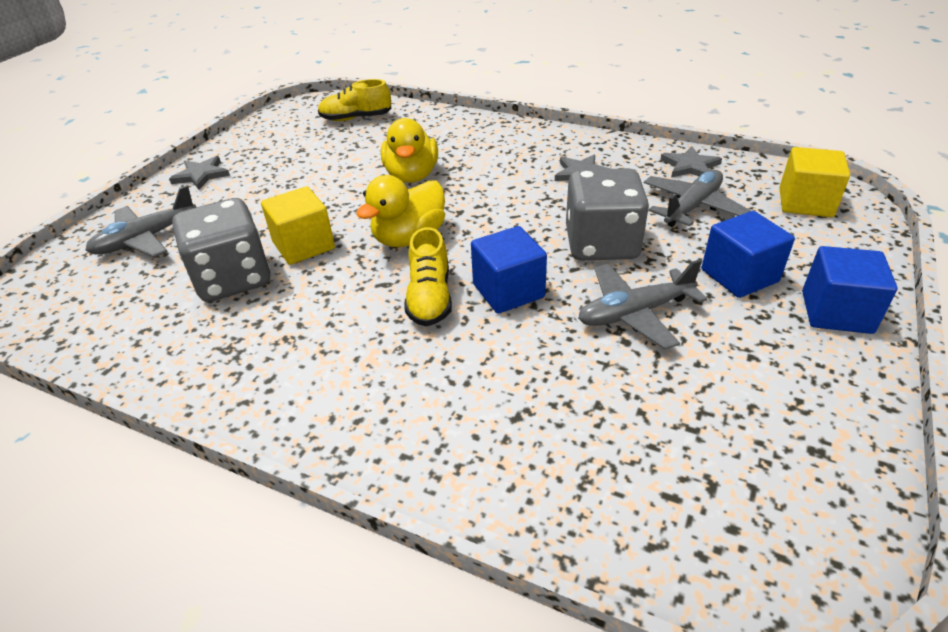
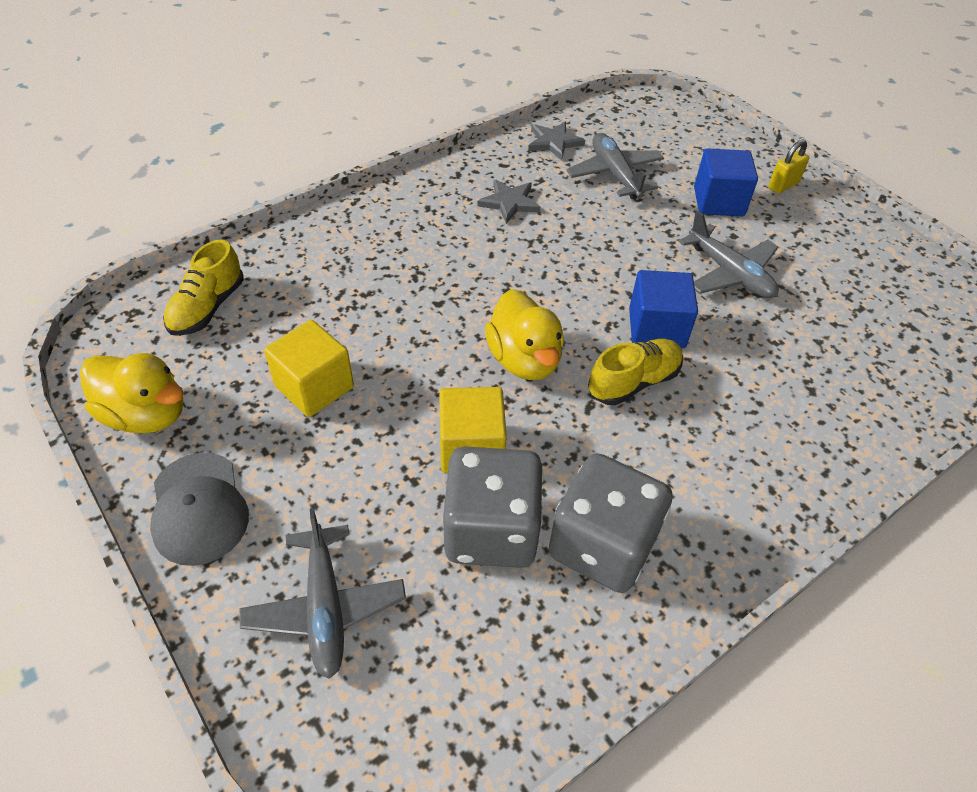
camera: 65 degrees left, 10 degrees up
(201, 175) = (199, 508): grey star -> grey cap
(412, 176) = (402, 312): yellow duck -> yellow duck (146, 414)
(430, 298) = (633, 382): yellow shoe -> yellow shoe turned 60 degrees counterclockwise
(601, 244) = (629, 246): grey dice -> grey dice (602, 545)
(634, 313) = (729, 273): grey plane -> grey plane turned 45 degrees counterclockwise
(805, 203) = (653, 123): yellow cube -> yellow cube (314, 387)
(836, 312) = (783, 185): blue cube -> yellow padlock

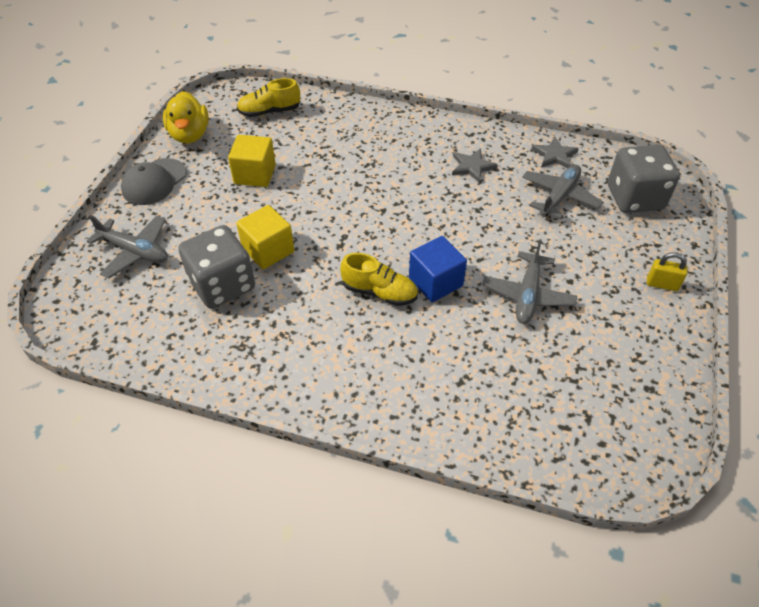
camera: 55 degrees right, 0 degrees up
(325, 607) = (135, 251): grey plane -> grey plane turned 105 degrees counterclockwise
(524, 359) = (350, 238): yellow duck -> none
(602, 545) = (249, 333): grey dice -> grey dice (634, 198)
(718, 201) = (597, 258): blue cube -> none

